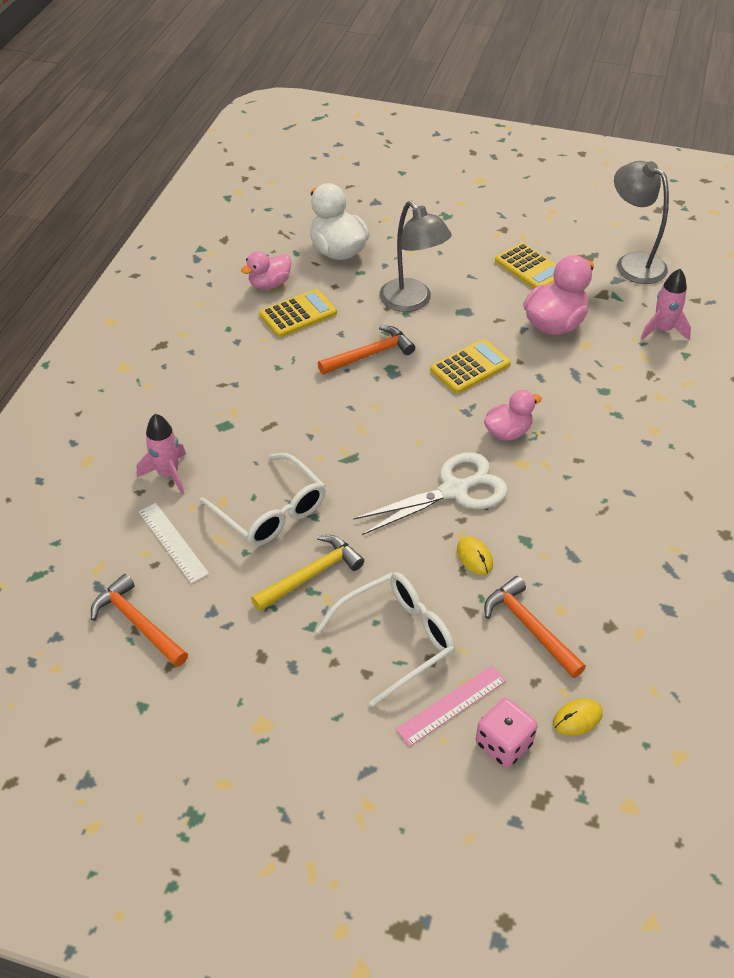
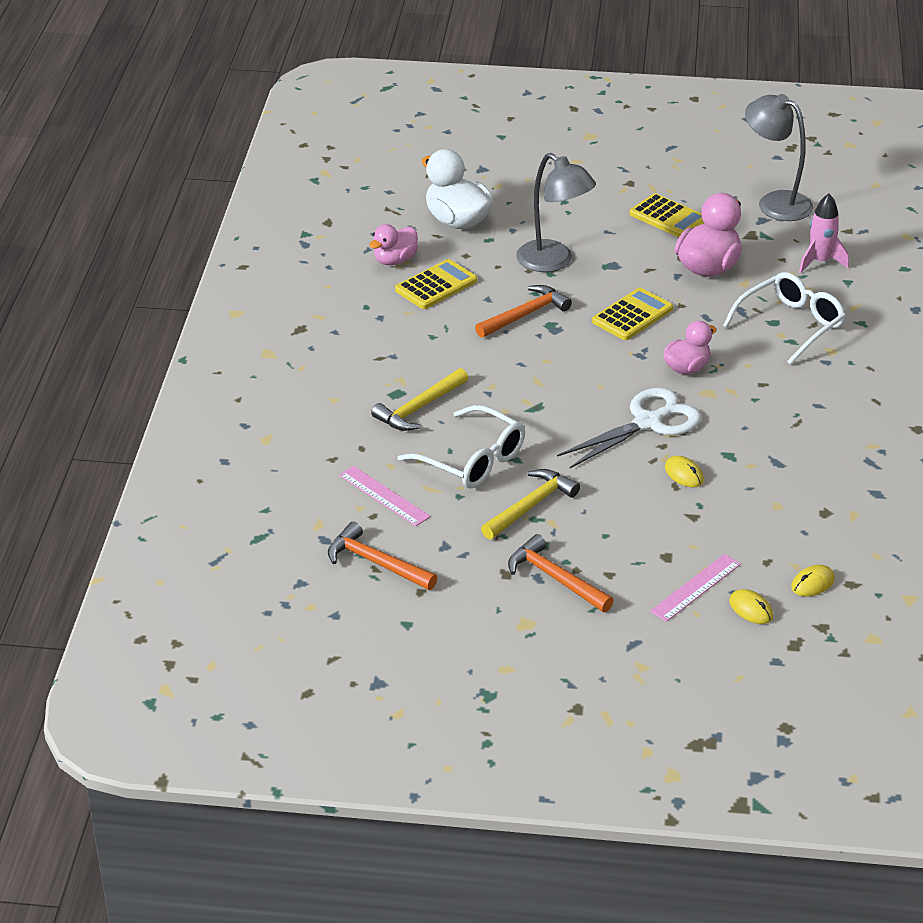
camera: 10 degrees left, 10 degrees down
(168, 474) = (356, 441): pink rocket -> none
(173, 542) = (384, 496): white ruler -> pink ruler
(240, 444) = (419, 408): none -> yellow hammer
(396, 639) = (629, 545): white glasses -> white glasses (790, 325)
(503, 743) = (751, 609): pink dice -> yellow mouse
(529, 627) = (751, 522): orange hammer -> orange hammer (555, 578)

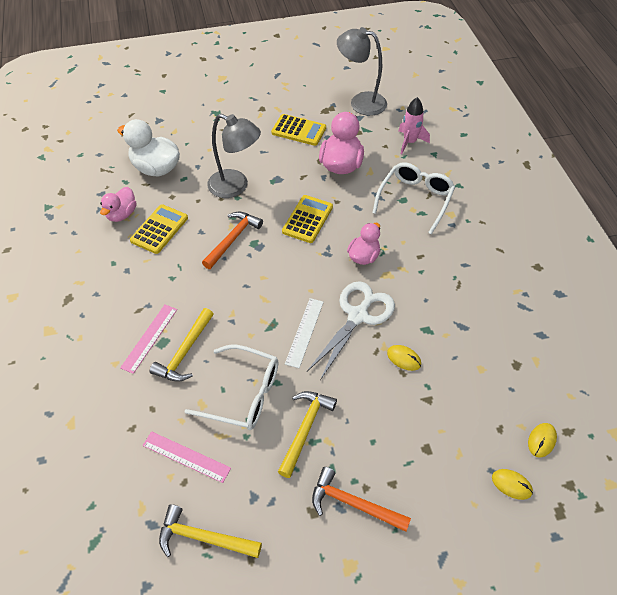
camera: 20 degrees left, 15 degrees up
(376, 562) = (203, 537): orange hammer -> yellow hammer
(573, 422) = (304, 332): none -> white ruler
(695, 587) = (462, 475): pink ruler -> pink ruler (149, 338)

